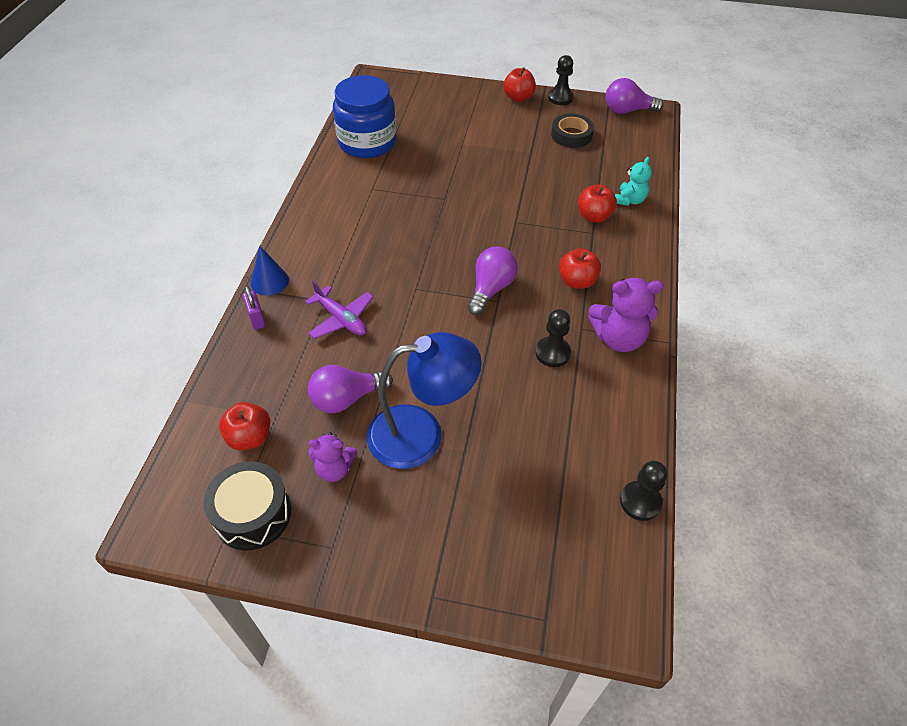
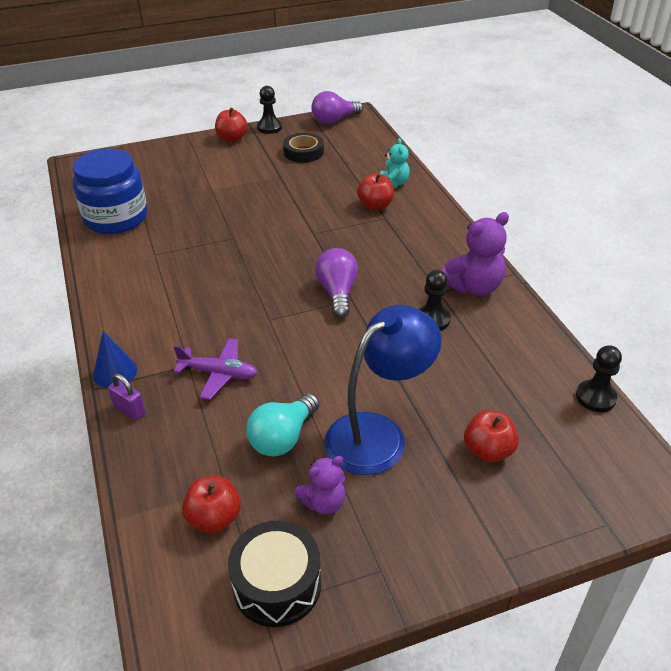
camera: 30 degrees left, 10 degrees down
(346, 398) = (283, 437): purple light bulb -> turquoise light bulb
(577, 281) = (404, 258): red apple -> red apple (488, 451)

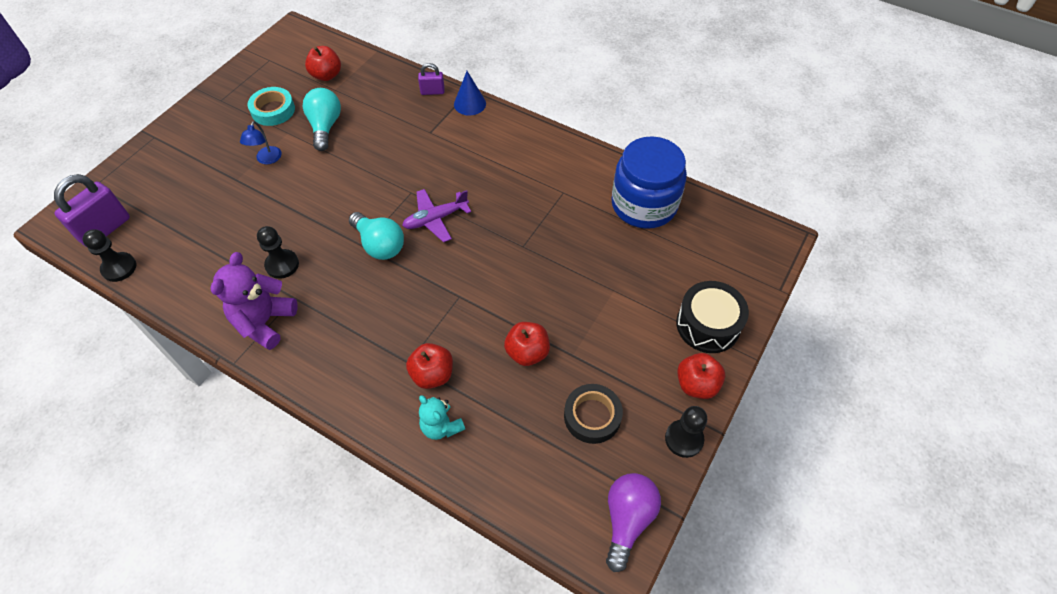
camera: 140 degrees right, 15 degrees up
(219, 373) = (404, 138): purple plane -> purple plane (435, 219)
(277, 584) = (269, 70): black drum -> black drum (708, 325)
(323, 502) = (273, 110): purple teddy bear -> turquoise tape
(337, 292) = (379, 245): purple light bulb -> turquoise light bulb
(378, 434) = (267, 159): blue lamp -> blue lamp, size x0.43
(488, 451) = (187, 187): red apple -> red apple (527, 352)
(603, 450) = (105, 229): none -> purple padlock

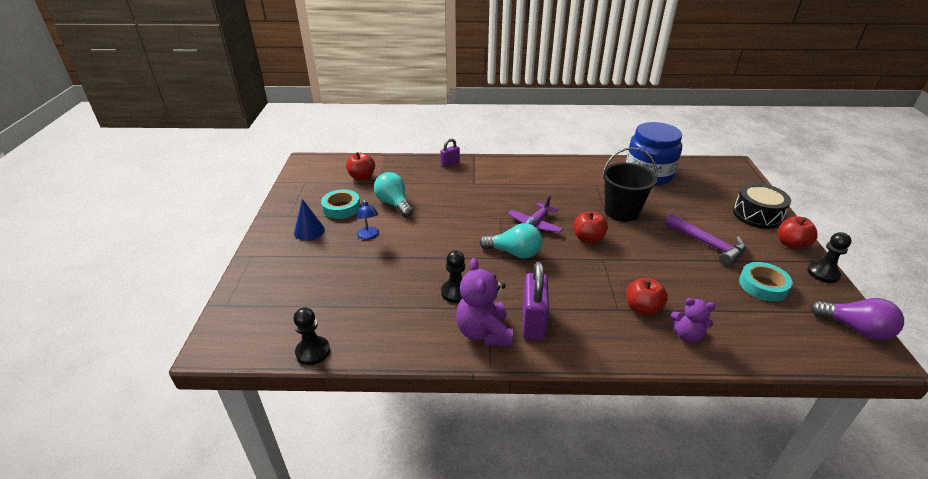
camera: 30 degrees left, 20 degrees down
(105, 229) = (269, 331): purple padlock -> purple padlock (533, 322)
(441, 426) = (687, 335): turquoise teddy bear -> purple teddy bear
(470, 104) = (483, 162): blue cone -> blue cone (309, 231)
(527, 352) = (683, 270): red apple -> red apple (588, 239)
(549, 244) = (621, 211): none -> black bucket
(592, 416) = (763, 285): black tape -> turquoise tape
(595, 335) = (708, 244): none -> purple hammer
(627, 520) = (855, 329): purple light bulb -> purple light bulb turned 135 degrees clockwise

